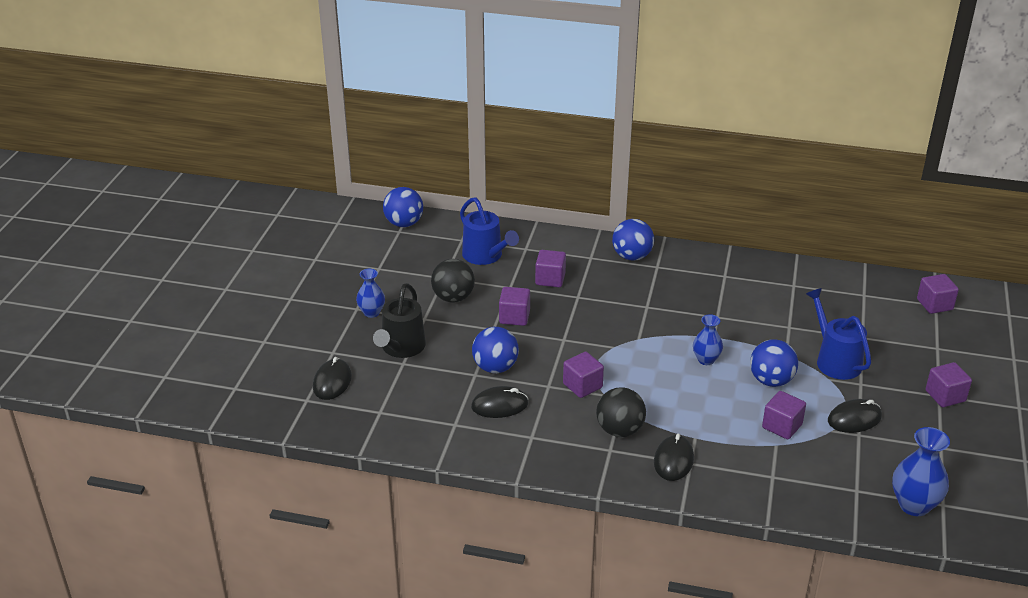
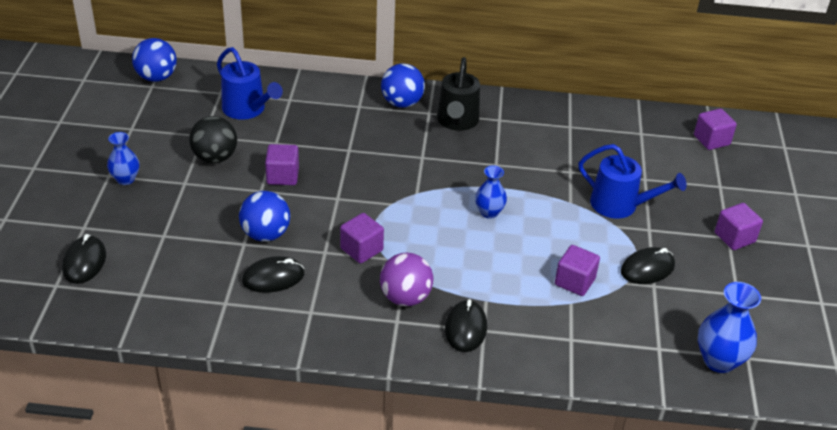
camera: 10 degrees left, 5 degrees up
(401, 348) = (160, 218): black watering can -> black watering can (457, 121)
(550, 279) = (318, 132): purple cube -> none
(619, 430) = (405, 297): black ball -> purple ball
(771, 381) = (558, 231): blue ball -> none
(835, 360) = (620, 205): blue watering can -> blue watering can turned 150 degrees clockwise

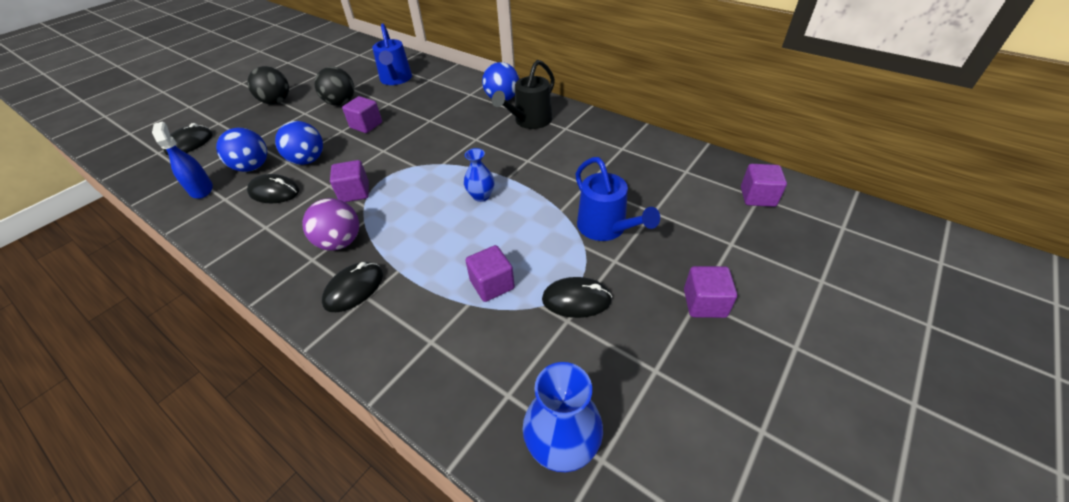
camera: 35 degrees right, 5 degrees up
(125, 179) = (276, 102): blue vase -> black ball
(157, 77) = (368, 50): blue ball -> blue ball (252, 167)
(182, 303) = (201, 189): none -> blue spray bottle

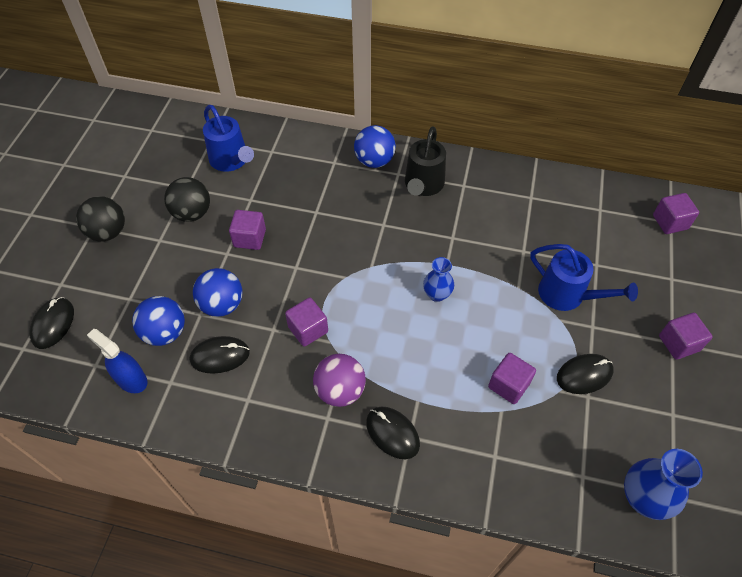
camera: 25 degrees left, 10 degrees up
(354, 289) = (392, 433): black mouse -> black mouse turned 60 degrees counterclockwise

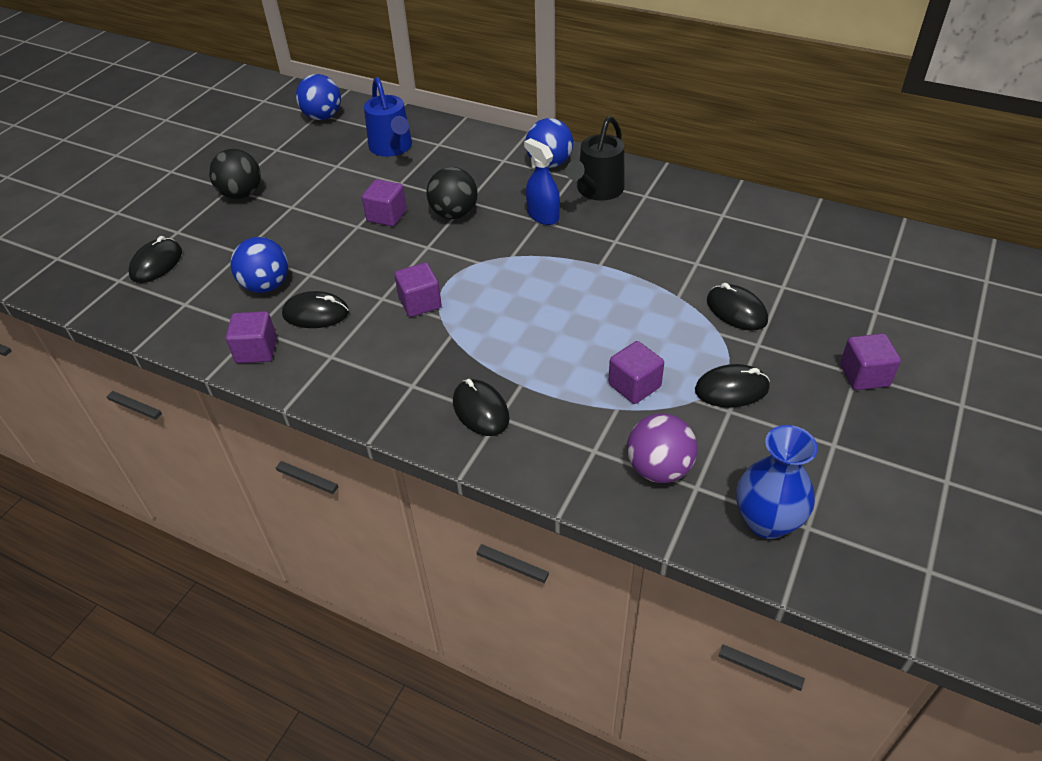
camera: 15 degrees right, 10 degrees down
(131, 379) = (216, 321): blue spray bottle -> blue spray bottle (543, 215)
(192, 213) = (334, 188): black ball -> black ball (454, 214)
(222, 305) = (335, 269): blue ball -> blue ball (323, 117)
(340, 390) = (435, 362): purple ball -> purple ball (659, 469)
(437, 294) = (578, 290): blue vase -> none
(567, 295) = (736, 310): blue watering can -> black mouse
(670, 222) = (891, 257): purple cube -> purple cube (256, 350)

